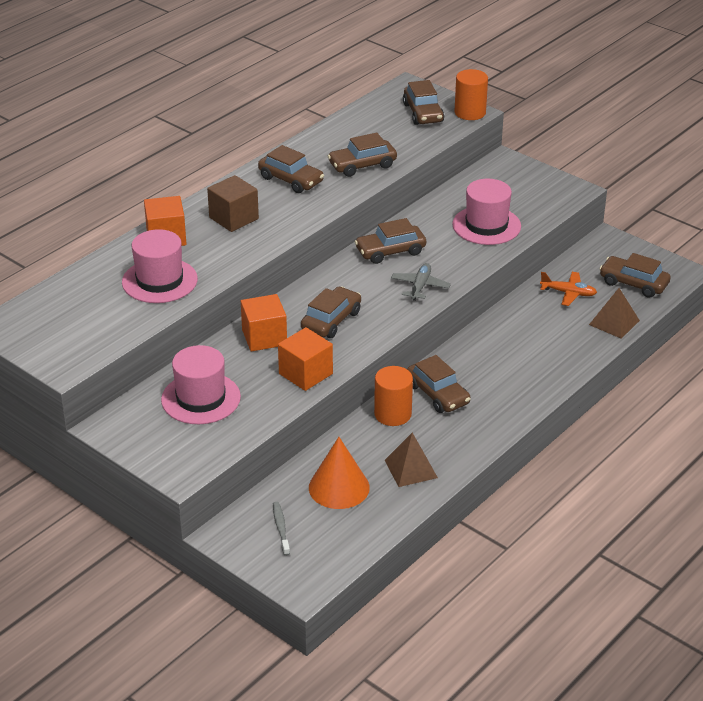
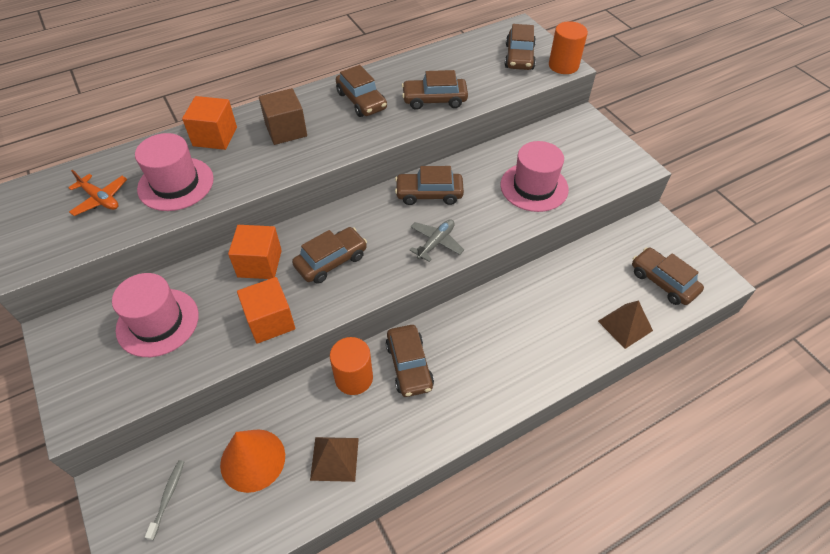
camera: 20 degrees right, 15 degrees up
(568, 293) = (592, 276): orange plane -> orange plane (100, 199)

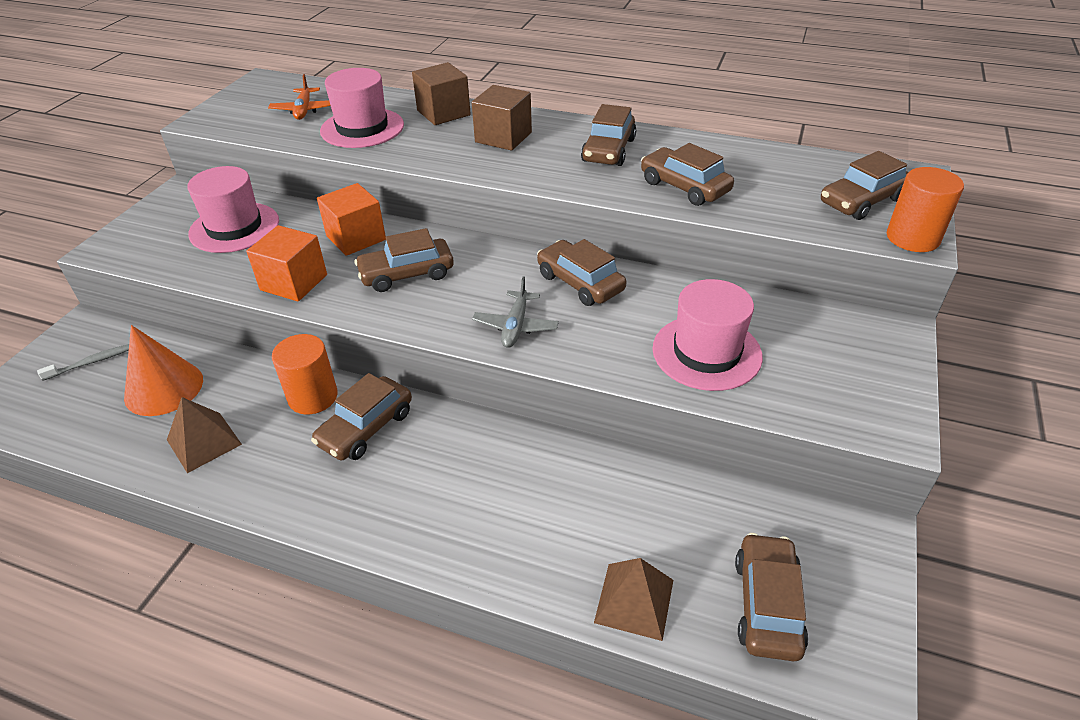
camera: 50 degrees right, 10 degrees down
(215, 136) = (443, 113): orange cube -> brown cube
(331, 261) = (407, 274): brown car -> brown car turned 150 degrees clockwise
(436, 243) = (515, 326): grey plane -> grey plane turned 105 degrees clockwise

